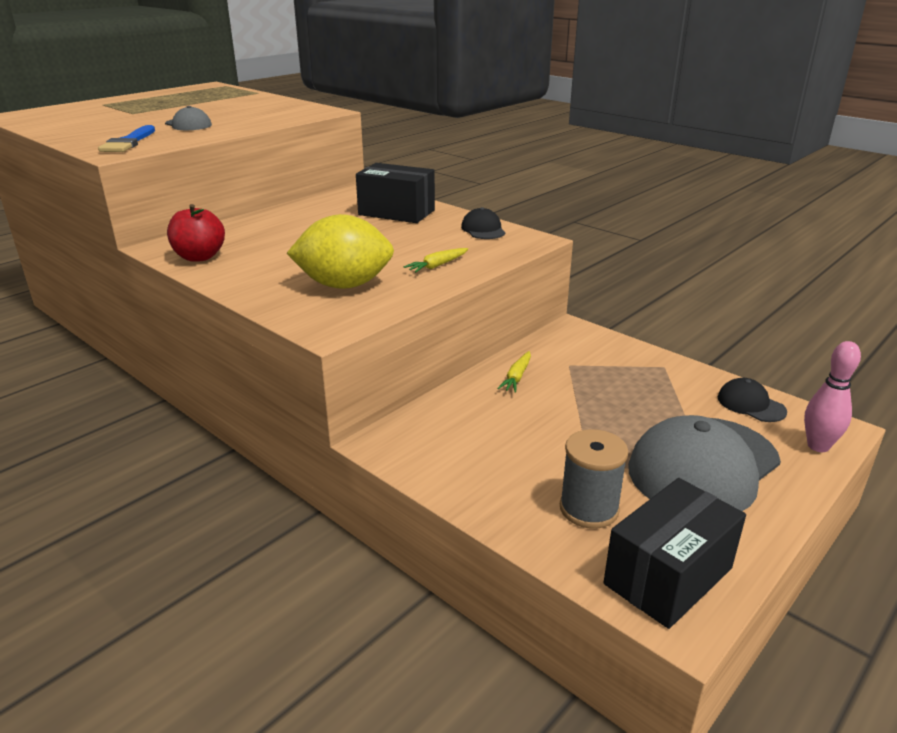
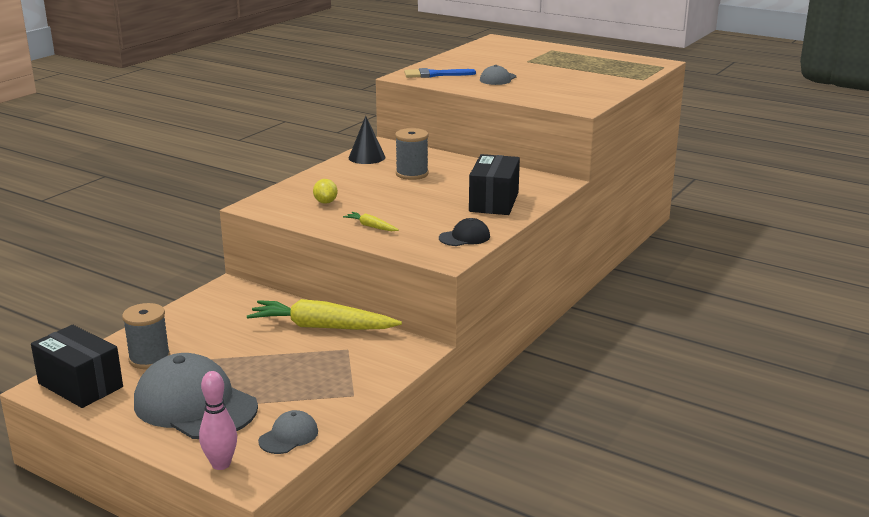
camera: 80 degrees right, 5 degrees down
(199, 257) = (367, 157): red apple -> black cone
(284, 239) = (412, 174): none -> grey spool
(344, 285) = (325, 202): yellow lemon -> yellow lemon, size x0.46
(517, 377) = (322, 327): yellow carrot -> yellow carrot, size x2.26
(751, 404) = (289, 436): black cap -> grey cap

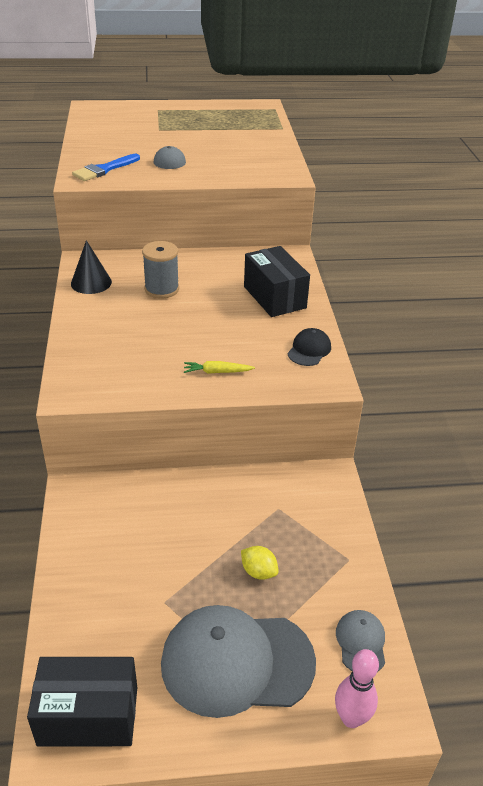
camera: 40 degrees left, 15 degrees up
(149, 359) = (116, 632): grey spool -> none
(322, 327) = (225, 494): yellow carrot -> none
(325, 202) = (132, 358): yellow lemon -> yellow lemon (258, 572)

